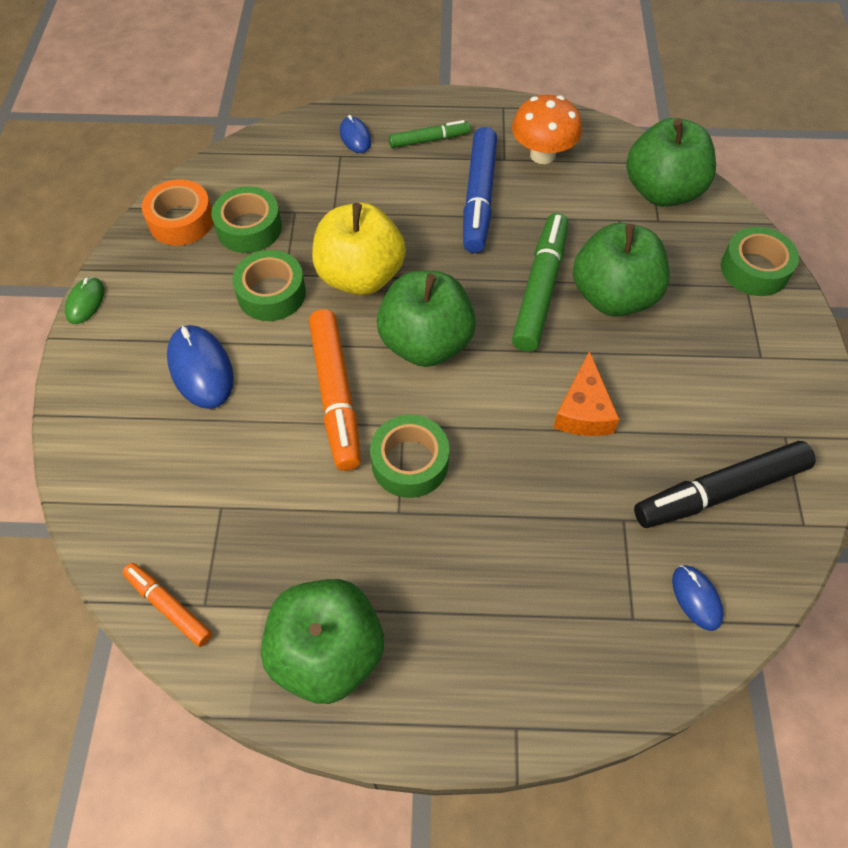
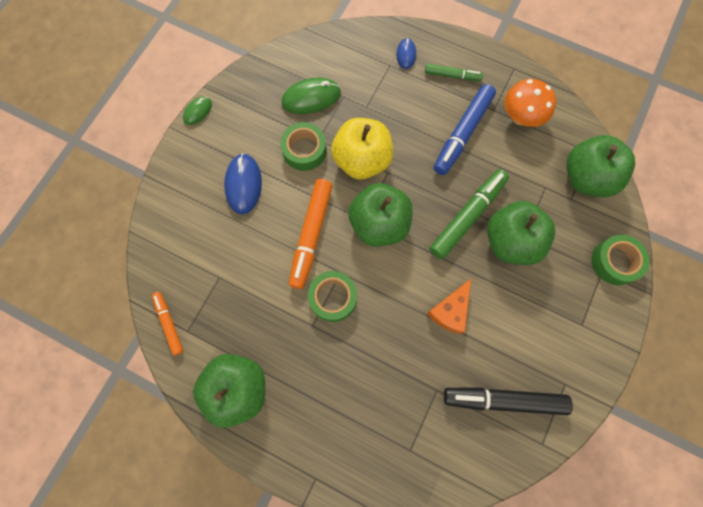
camera: 25 degrees right, 15 degrees up
(181, 221) = (273, 76): orange tape -> none
(249, 228) = (311, 97): green tape -> green mouse
(696, 598) = (452, 456): blue mouse -> none

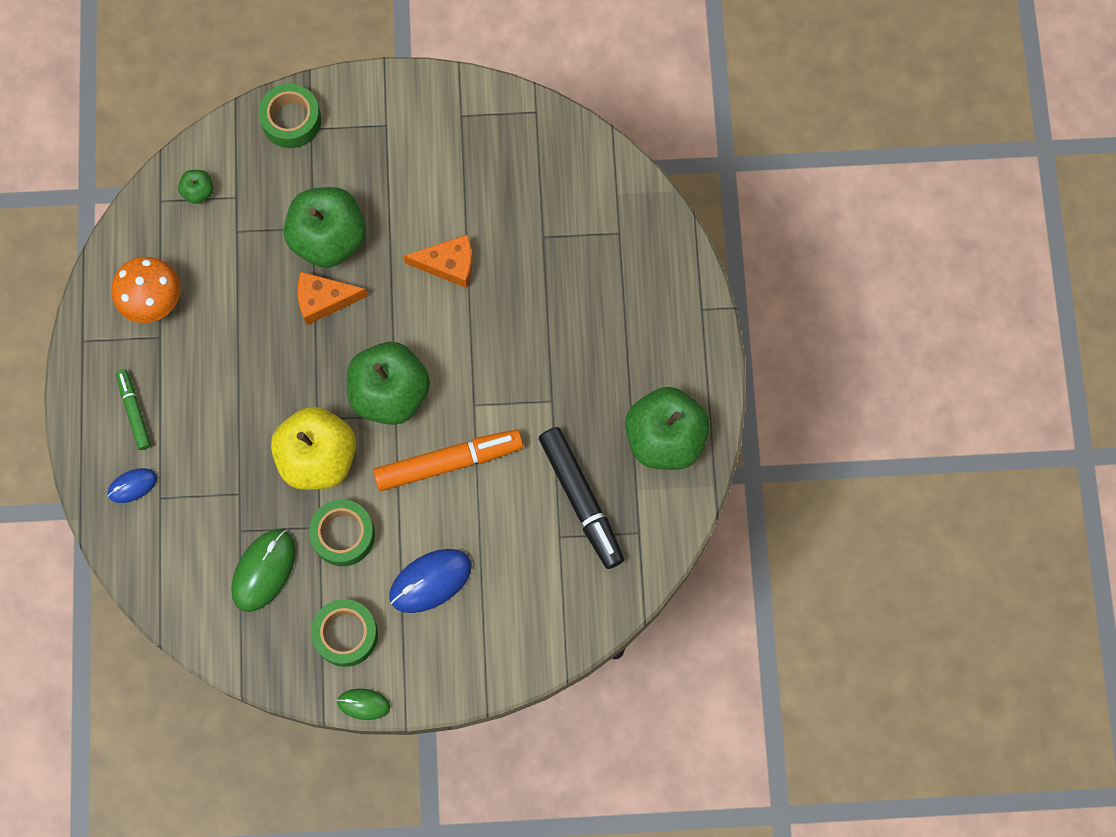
camera: 120 degrees left, 0 degrees up
(169, 323) = (643, 558): orange marker -> none
(311, 97) = (263, 570): green mouse -> green mouse turned 75 degrees clockwise
(333, 298) = (508, 396): green tape -> green tape (346, 634)
(462, 133) = (214, 358): blue marker -> none
(467, 216) = (324, 300): green marker -> orange cheese
(503, 400) = (513, 167): black marker -> black marker (581, 500)
(586, 178) = (198, 191): green apple -> green apple, size x0.43

